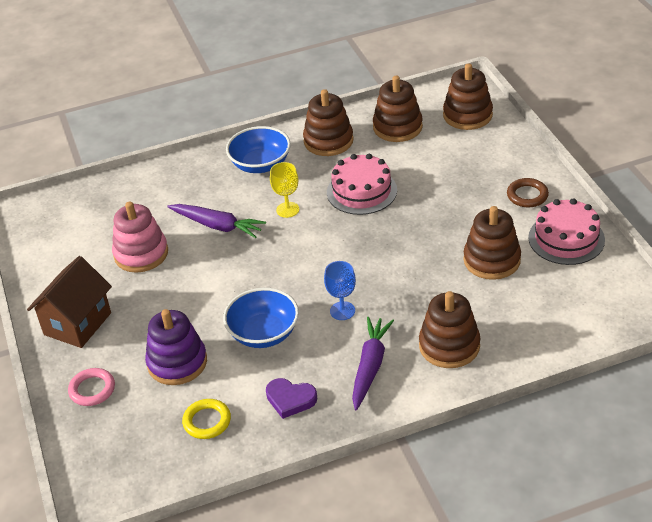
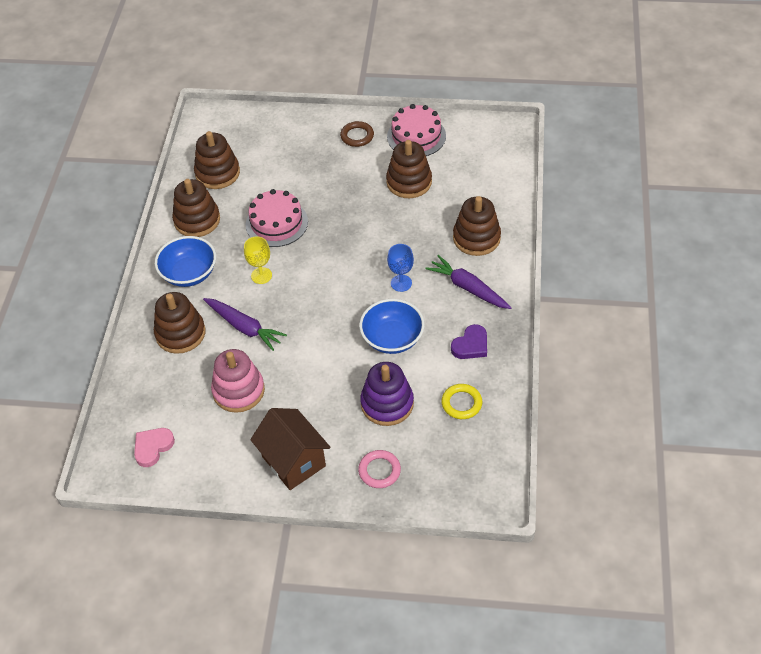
camera: 65 degrees left, 10 degrees up
(54, 229) = (153, 447): none -> pink heart
(217, 226) = (244, 327): purple carrot -> purple carrot turned 75 degrees clockwise
(467, 115) = (239, 129): brown stacking toy -> brown stacking toy (180, 333)

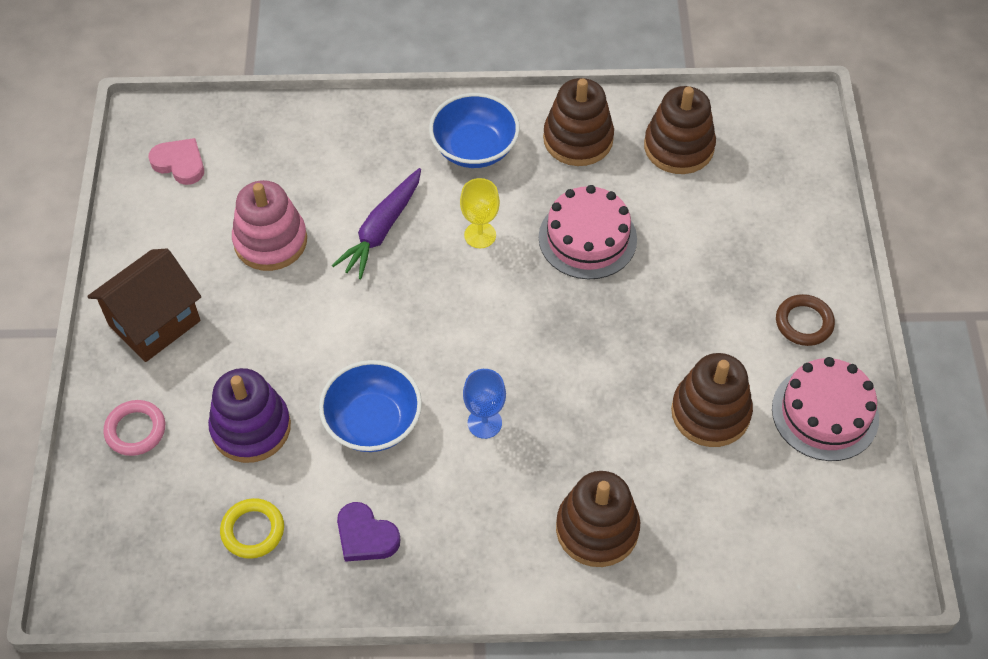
camera: 80 degrees right, 5 degrees up
(180, 333) = (366, 158): brown stacking toy -> none
(468, 288) = (484, 523): purple carrot -> none

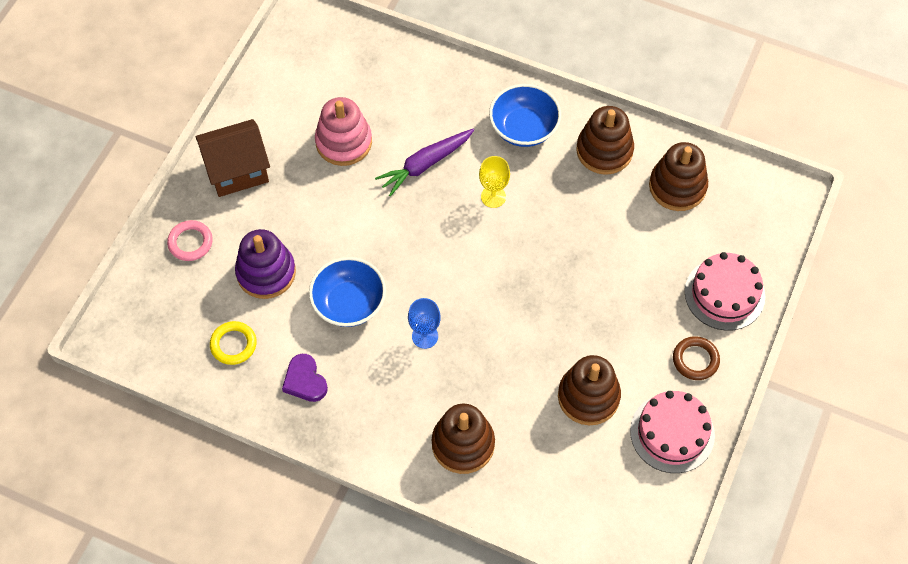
camera: 25 degrees right, 5 degrees up
(180, 163) = (309, 58): pink heart -> none
(587, 238) = (570, 230): pink cake -> pink cake (724, 294)

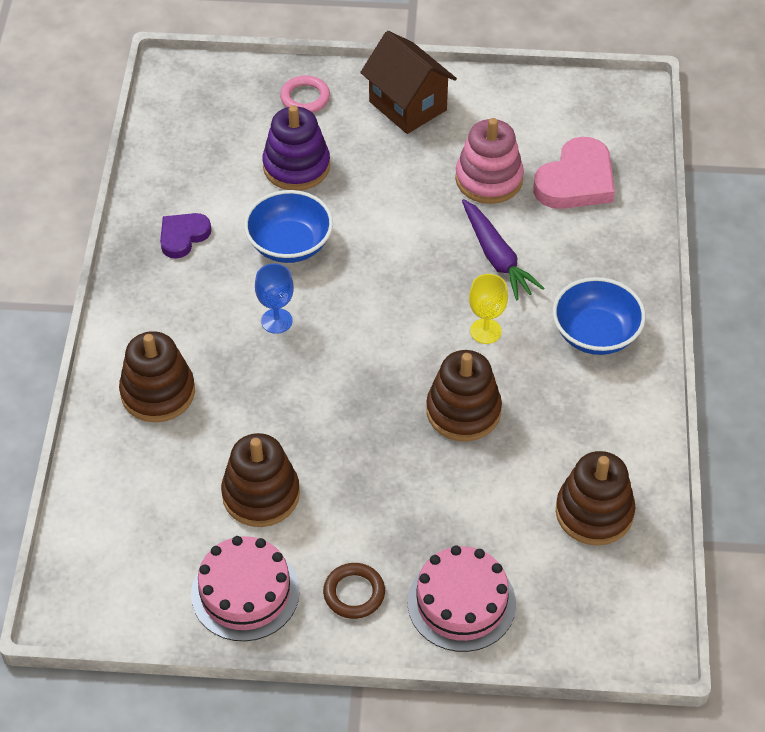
camera: 70 degrees right, 10 degrees down
(233, 344) = (202, 168): yellow ring -> none
(372, 86) = (576, 181): none -> pink heart
(425, 164) = (496, 257): purple carrot -> purple carrot turned 150 degrees counterclockwise
(604, 150) = (606, 422): brown stacking toy -> brown stacking toy (463, 411)

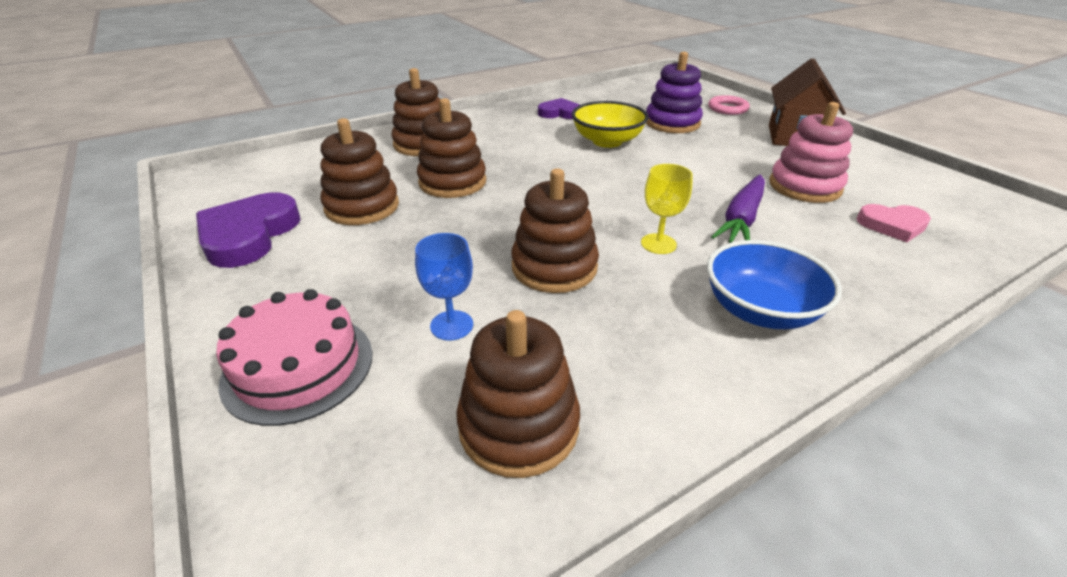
camera: 55 degrees right, 15 degrees down
(245, 593) = (249, 235): pink cake -> purple heart
(270, 408) = (452, 182): none -> brown stacking toy
(276, 321) = (535, 158): blue goblet -> blue goblet (451, 325)
(289, 244) = (607, 141): blue bowl -> yellow bowl
(354, 593) = (276, 289): brown ring -> none
(576, 181) = (892, 225): pink heart -> pink heart, size x0.60

